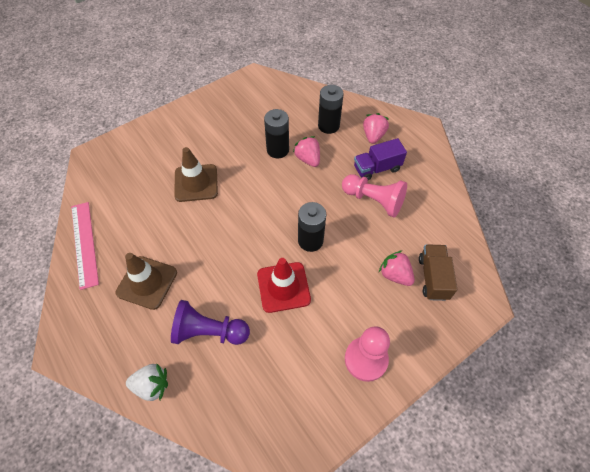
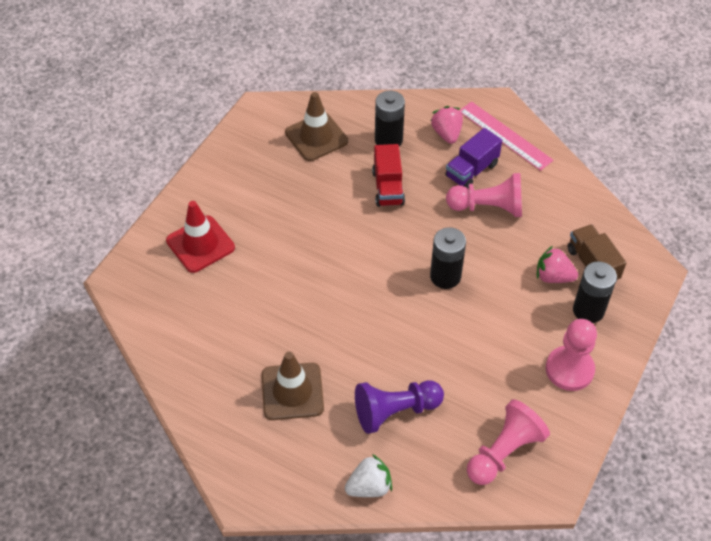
camera: 25 degrees left, 5 degrees down
(84, 243) = (188, 381): pink ruler -> pink ruler (505, 135)
(196, 183) = (274, 263): brown traffic cone -> brown traffic cone (316, 137)
(272, 407) = (504, 452): none -> pink pawn
(277, 150) = (346, 189): black battery -> black battery (588, 310)
(283, 287) = (445, 335): red traffic cone -> red traffic cone (200, 244)
(308, 159) = (388, 188): pink strawberry -> red truck

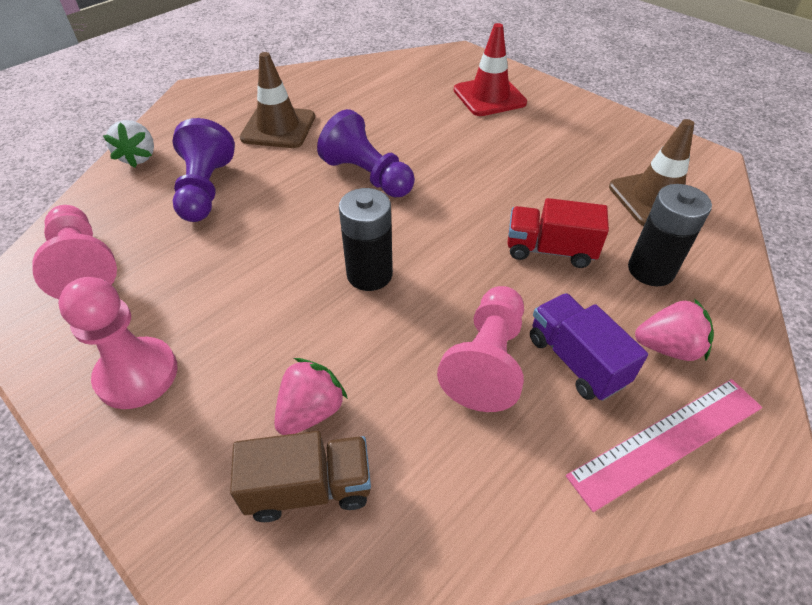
camera: 105 degrees right, 5 degrees down
(342, 305) = (367, 176): none -> purple pawn
(588, 310) = (220, 442): black battery -> none

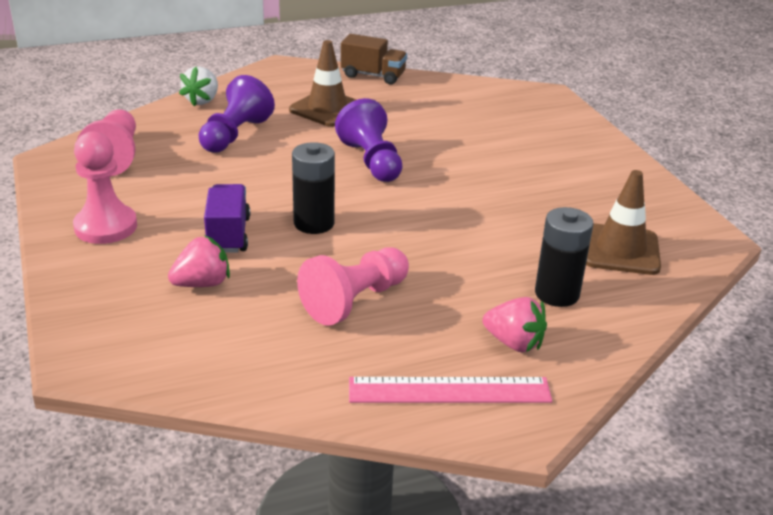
camera: 25 degrees right, 15 degrees down
(309, 488) = (168, 320): brown truck -> brown truck (373, 75)
(489, 96) = (540, 134): red traffic cone -> none
(549, 250) = (479, 254): red truck -> none
(576, 360) = (426, 324): purple truck -> purple truck (228, 235)

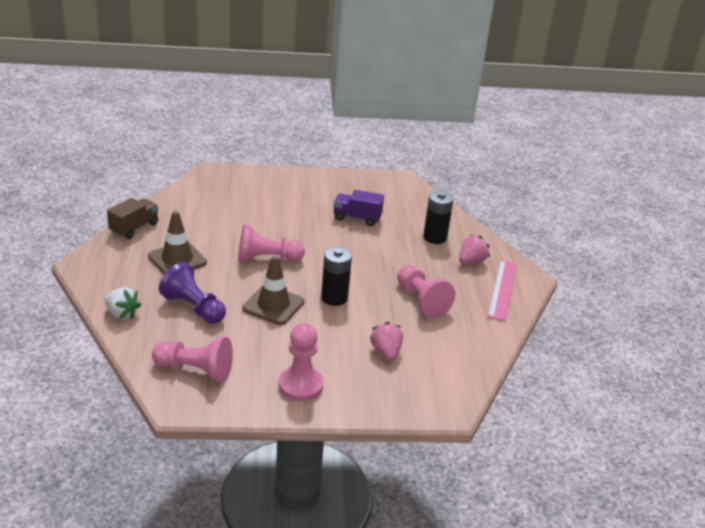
camera: 75 degrees left, 0 degrees up
(228, 235) = (334, 333): purple truck -> purple truck (357, 218)
(371, 161) = (267, 259): purple pawn -> pink pawn
(620, 250) = (403, 207): brown traffic cone -> brown traffic cone (273, 305)

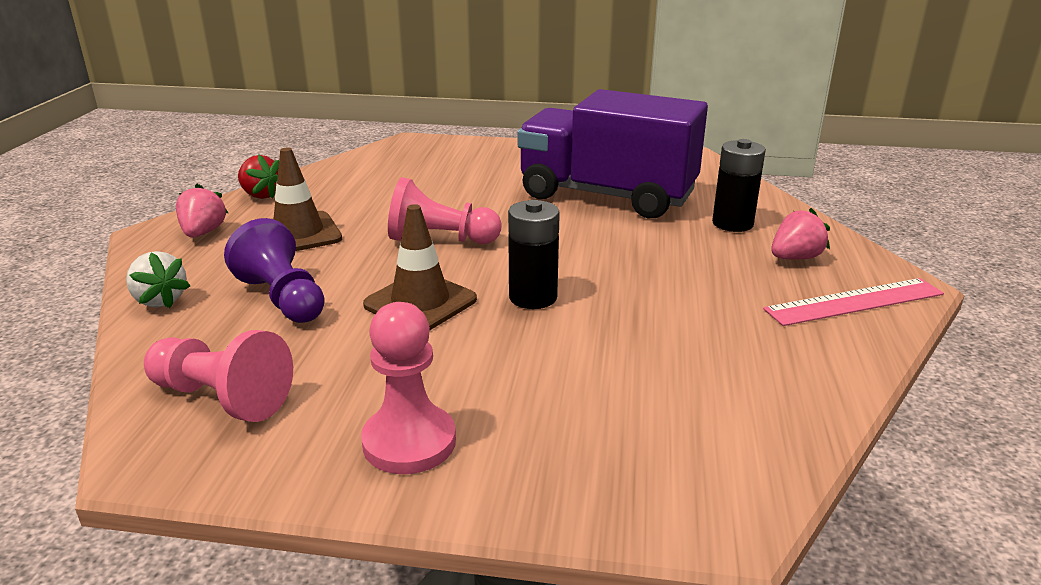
camera: 15 degrees right, 5 degrees down
(134, 228) = (261, 195): brown truck -> red strawberry
(357, 218) = (606, 196): purple truck -> purple truck, size x2.24
(386, 352) = (604, 393): pink strawberry -> pink strawberry (203, 233)
(421, 300) = (693, 310): pink pawn -> none
(502, 289) = (854, 302): pink ruler -> pink ruler turned 45 degrees clockwise

